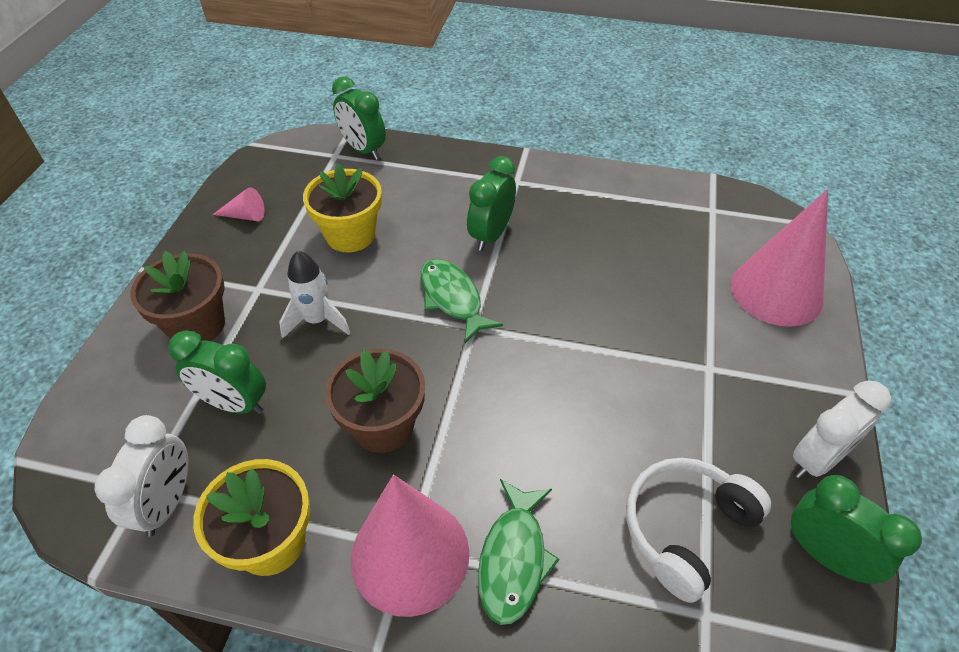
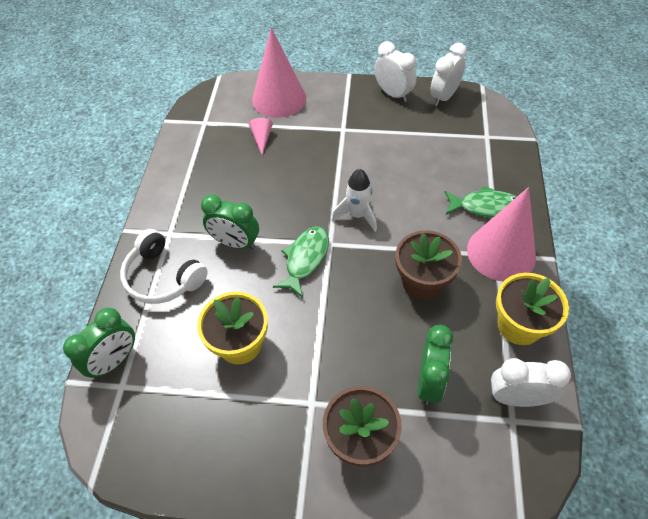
camera: 95 degrees left, 5 degrees up
(245, 216) = (216, 447): pink cone -> pink cone (262, 138)
(317, 320) = (340, 345): white rocket -> white rocket (357, 215)
(452, 299) = (305, 259): green fish -> green fish turned 150 degrees clockwise
(686, 528) = (446, 141): white headphones -> white headphones (163, 277)
(824, 555) = (443, 97): green clock -> white clock

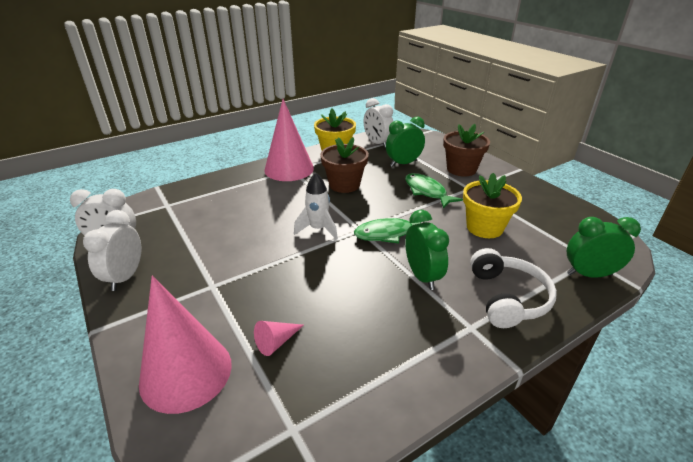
camera: 130 degrees left, 20 degrees down
(486, 207) = (252, 183): green fish -> green fish (427, 191)

